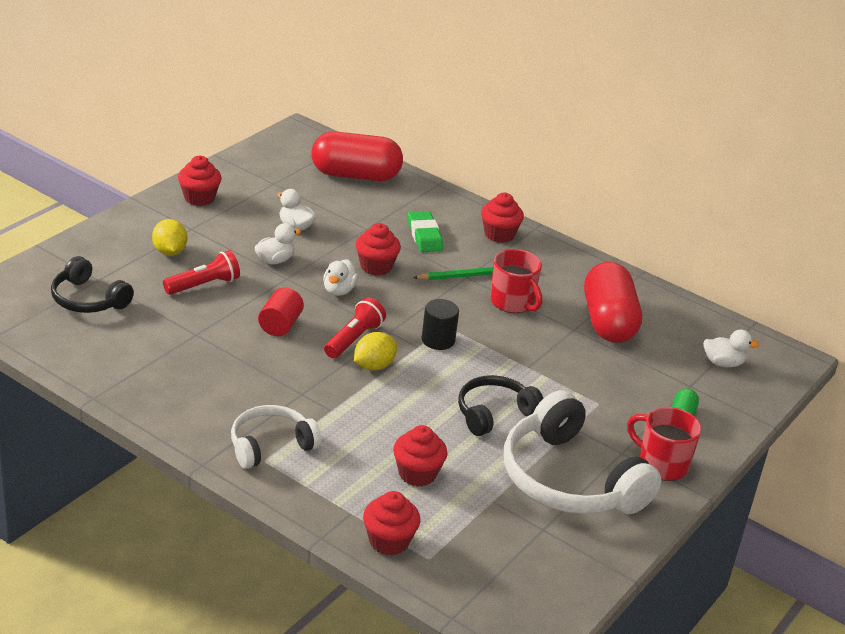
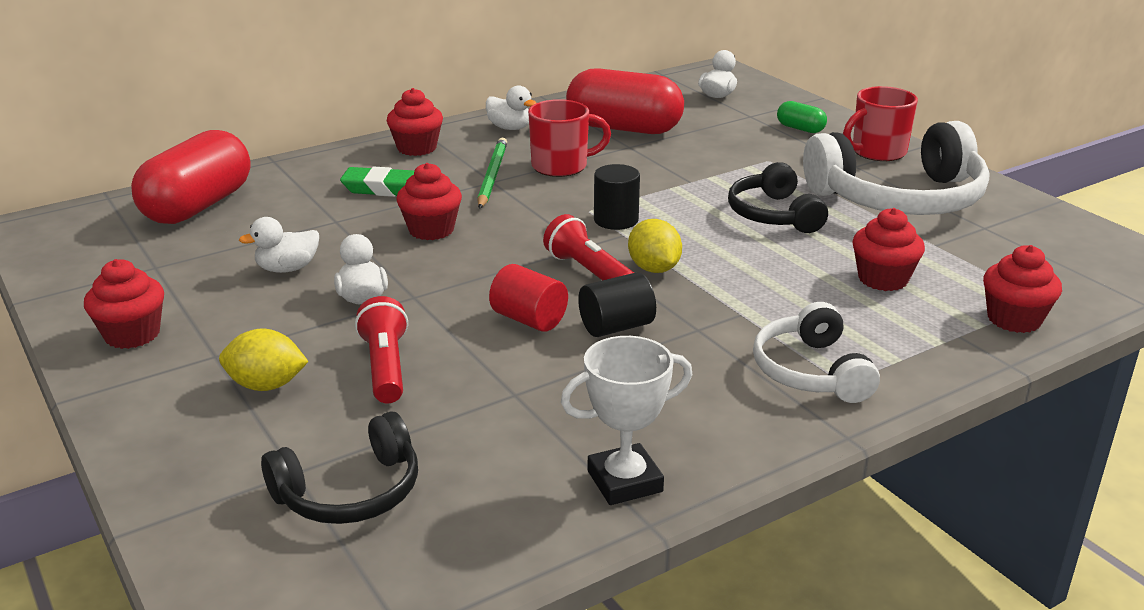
camera: 65 degrees left, 5 degrees down
(127, 384) = (624, 481): none -> white trophy
(288, 360) = (616, 327): none -> black cylinder
(339, 290) = (470, 263): white duck -> white duck (510, 128)

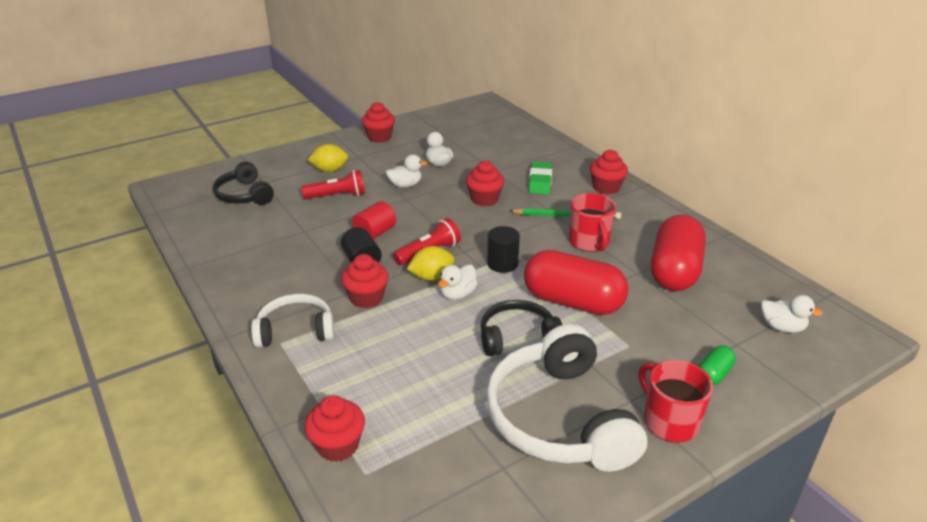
camera: 90 degrees right, 5 degrees up
(198, 206) = (509, 134): red capsule -> red capsule (572, 302)
(266, 385) = (330, 170): yellow lemon -> yellow lemon turned 75 degrees clockwise
(510, 128) = (655, 220): white duck -> white duck (457, 294)
(624, 481) = (221, 261): white trophy -> none
(883, 279) = (409, 382): red cupcake -> red cupcake (366, 298)

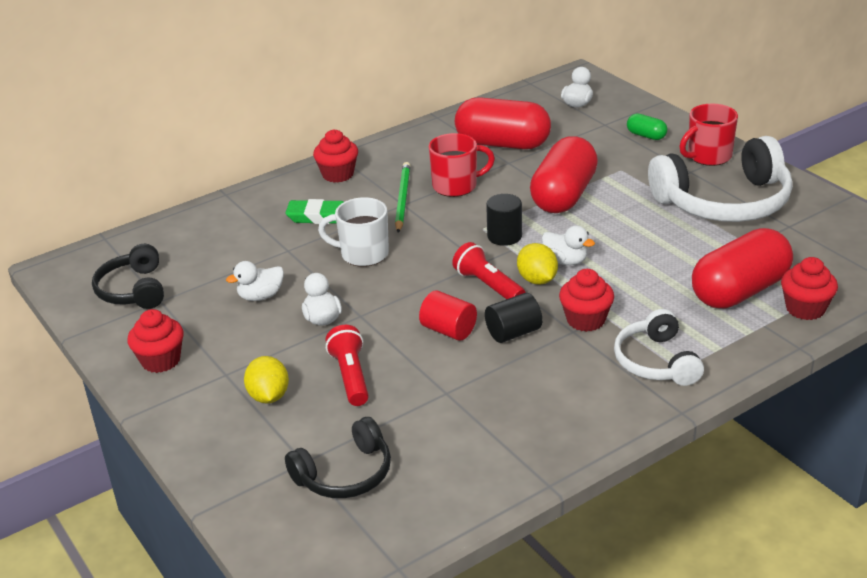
camera: 90 degrees left, 0 degrees up
(382, 400) = (739, 291): none -> red capsule
(484, 199) = (363, 254): red cupcake -> white mug
(517, 337) = (626, 224): black headphones -> black headphones (133, 290)

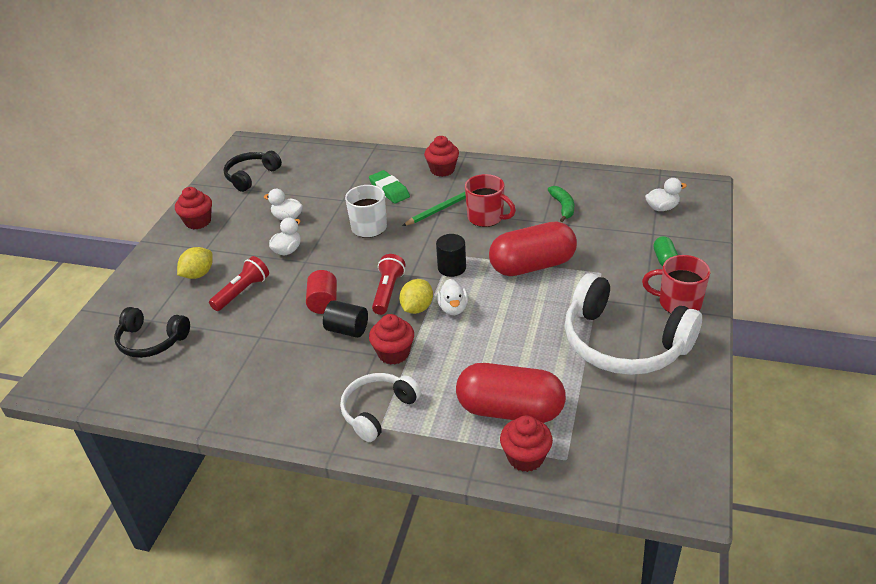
camera: 50 degrees right, 5 degrees up
(502, 144) = (563, 207): red capsule -> green banana

